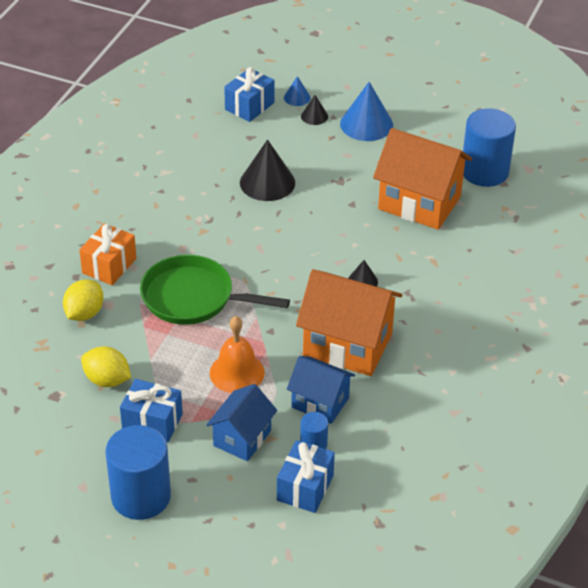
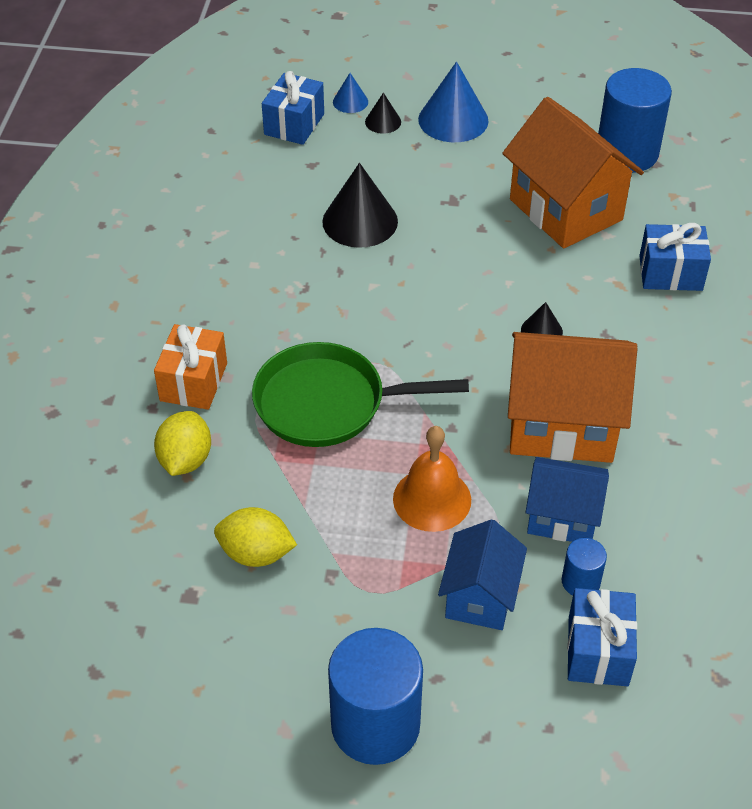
camera: 15 degrees left, 5 degrees up
(152, 422) = (345, 603): blue gift -> blue gift (670, 273)
(419, 203) = (565, 210): orange house -> orange house turned 45 degrees clockwise

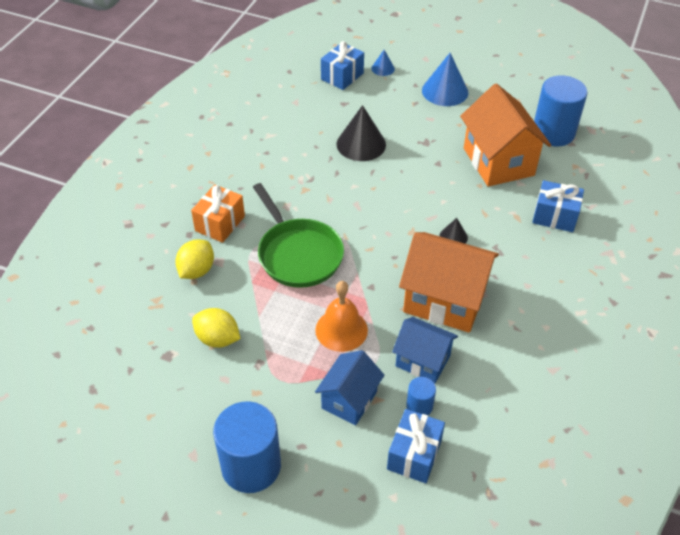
camera: 15 degrees right, 0 degrees up
(328, 403) = (298, 254): green pan -> green pan turned 135 degrees counterclockwise
(383, 122) = (399, 84): black cone -> none

